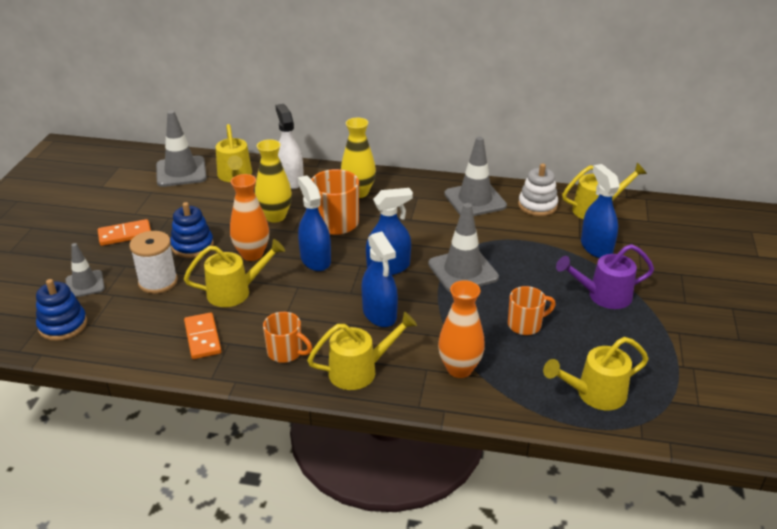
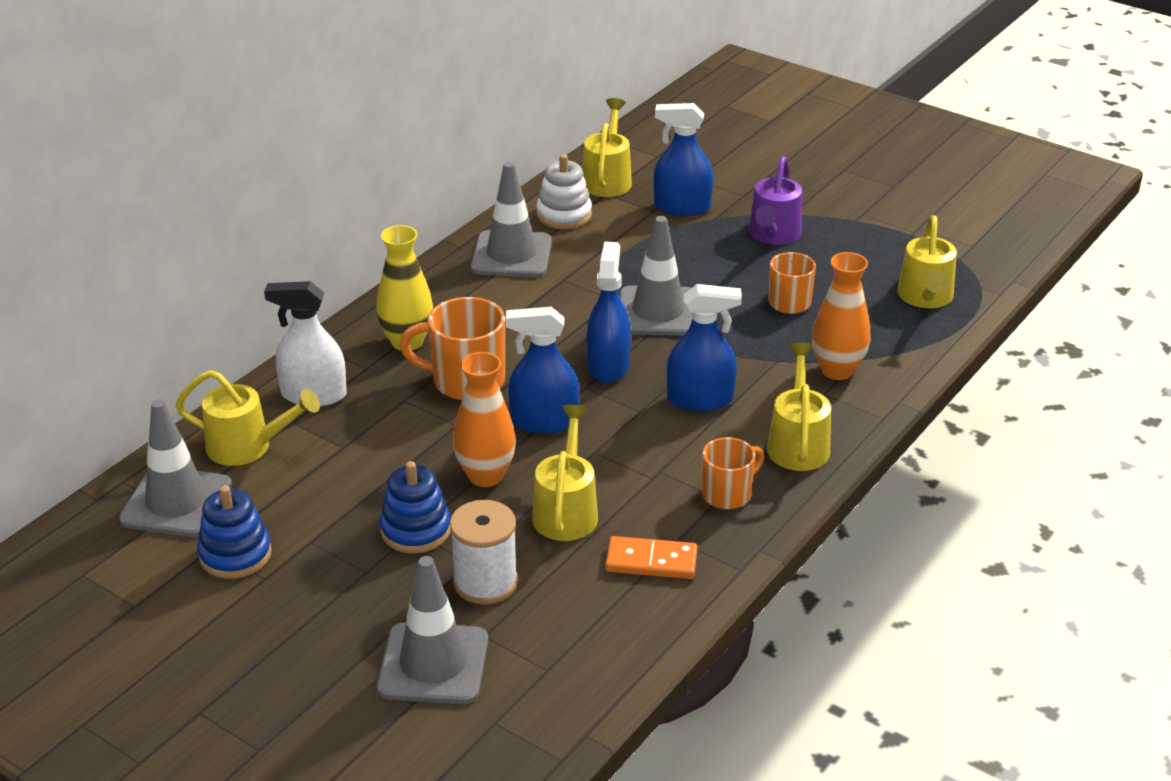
camera: 65 degrees left, 0 degrees up
(63, 325) = (527, 702): blue stacking toy -> blue stacking toy (235, 554)
(85, 284) = (433, 664): grey traffic cone -> grey traffic cone, size x1.62
(125, 235) = (323, 598): orange domino -> none
(275, 216) = (404, 432): yellow vase -> none

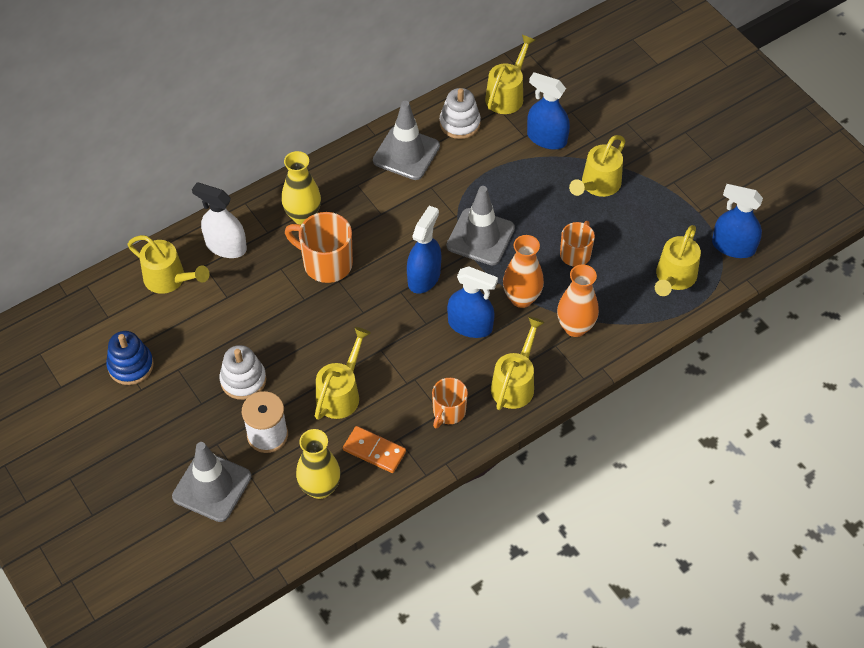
camera: 20 degrees right, 20 degrees up
(176, 502) = (111, 313): grey traffic cone -> none
(415, 530) = (243, 380): blue stacking toy -> white stacking toy
(485, 476) = (304, 349): orange vase -> orange vase (521, 298)
(544, 421) = (360, 314): blue spray bottle -> blue spray bottle (733, 246)
(597, 623) = (320, 488): none -> yellow vase
(728, 494) = (448, 412): orange mug -> orange mug turned 135 degrees clockwise
(773, 235) = (597, 185): purple watering can -> yellow watering can

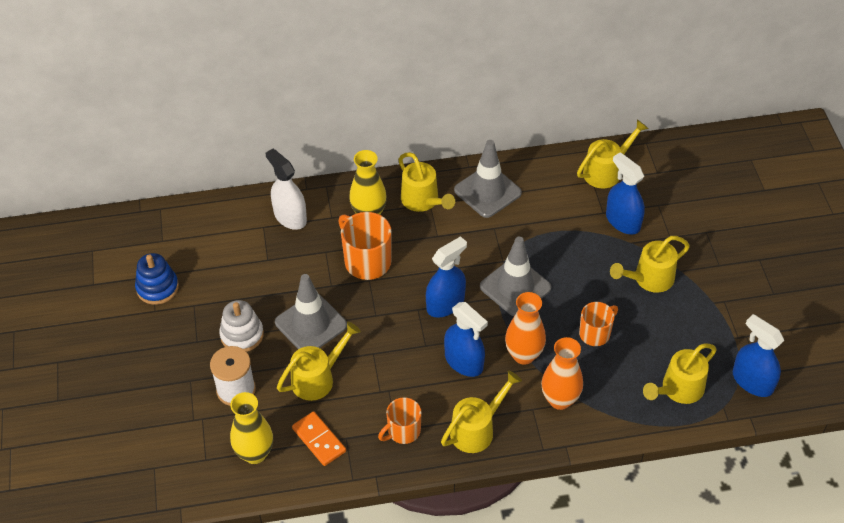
camera: 25 degrees right, 5 degrees down
(170, 279) = (229, 228): yellow watering can -> yellow watering can (423, 201)
(212, 486) = (166, 415): grey traffic cone -> grey traffic cone (311, 324)
(459, 123) = (549, 182): white stacking toy -> none

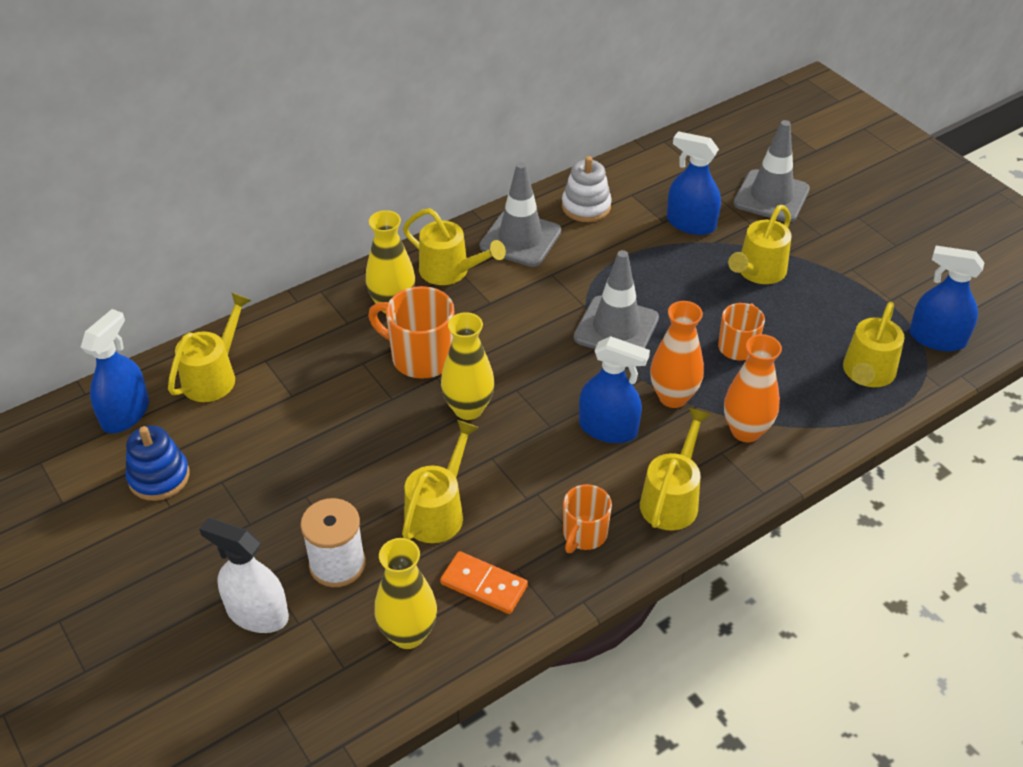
camera: 25 degrees left, 5 degrees down
(242, 335) = (308, 495): white stacking toy -> white stacking toy (586, 206)
(290, 217) = (294, 338): white spray bottle -> white spray bottle (257, 613)
(311, 324) = (392, 451): grey traffic cone -> grey traffic cone (771, 196)
(377, 312) = (468, 409): none -> yellow vase
(445, 304) = (546, 372): blue spray bottle -> blue spray bottle (125, 414)
(606, 171) = (640, 180): yellow watering can -> yellow watering can (214, 375)

